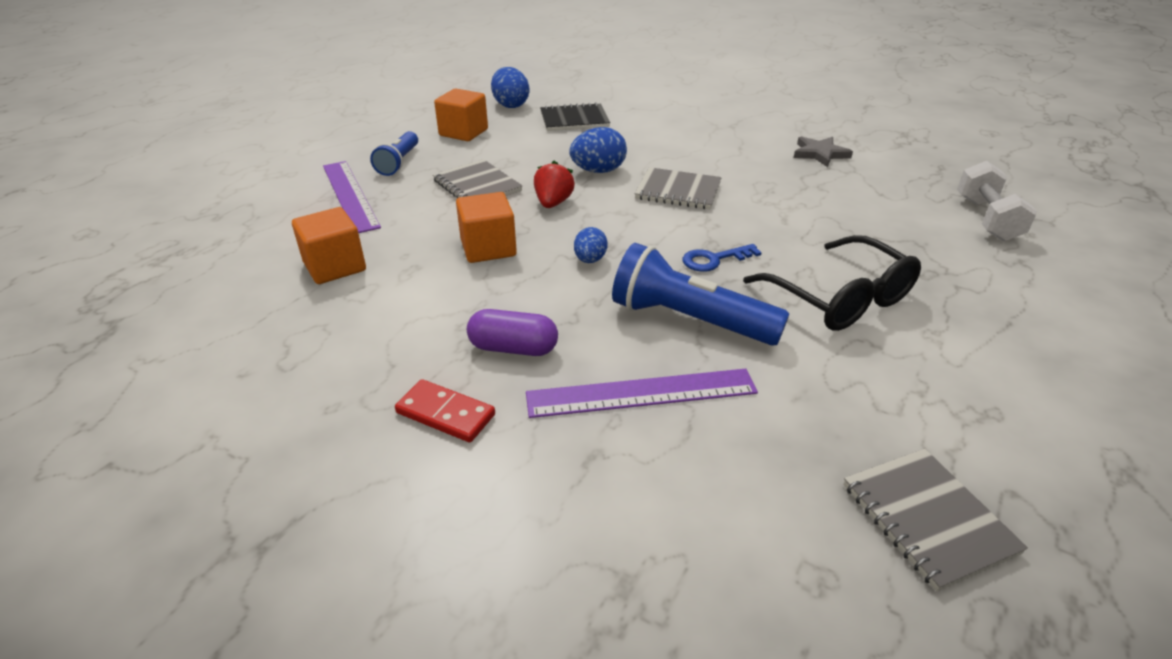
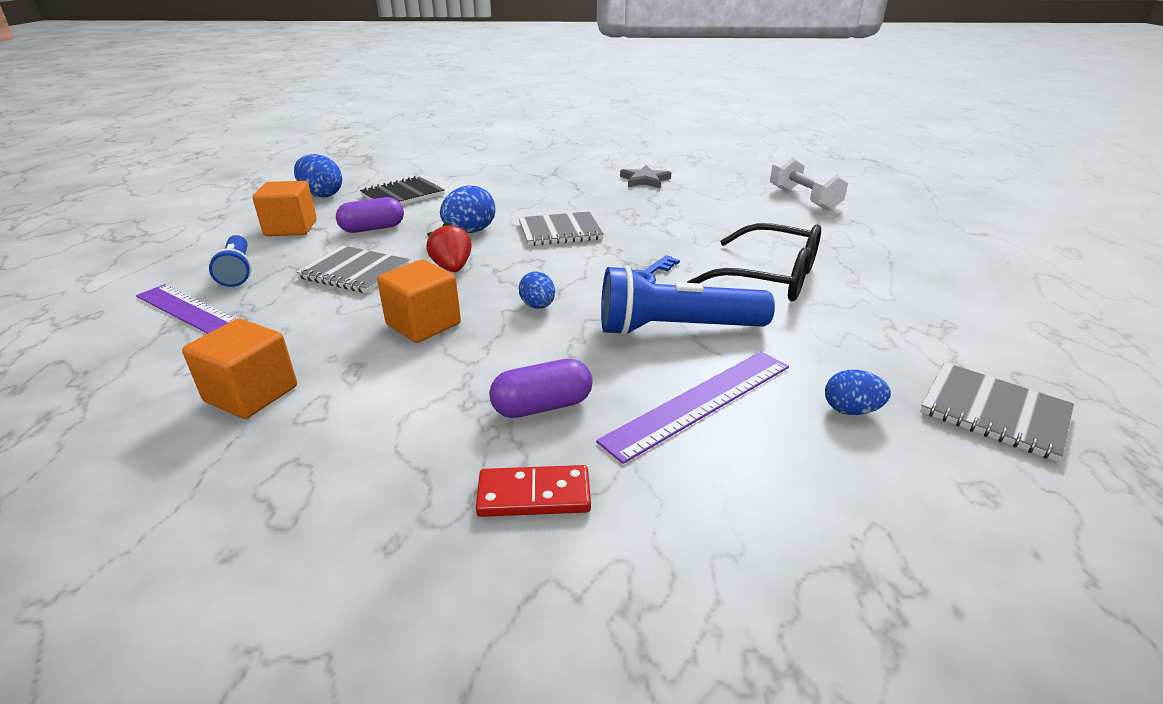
camera: 30 degrees left, 5 degrees down
(523, 148) = (372, 228): none -> purple capsule
(774, 455) = (851, 410): none -> blue egg

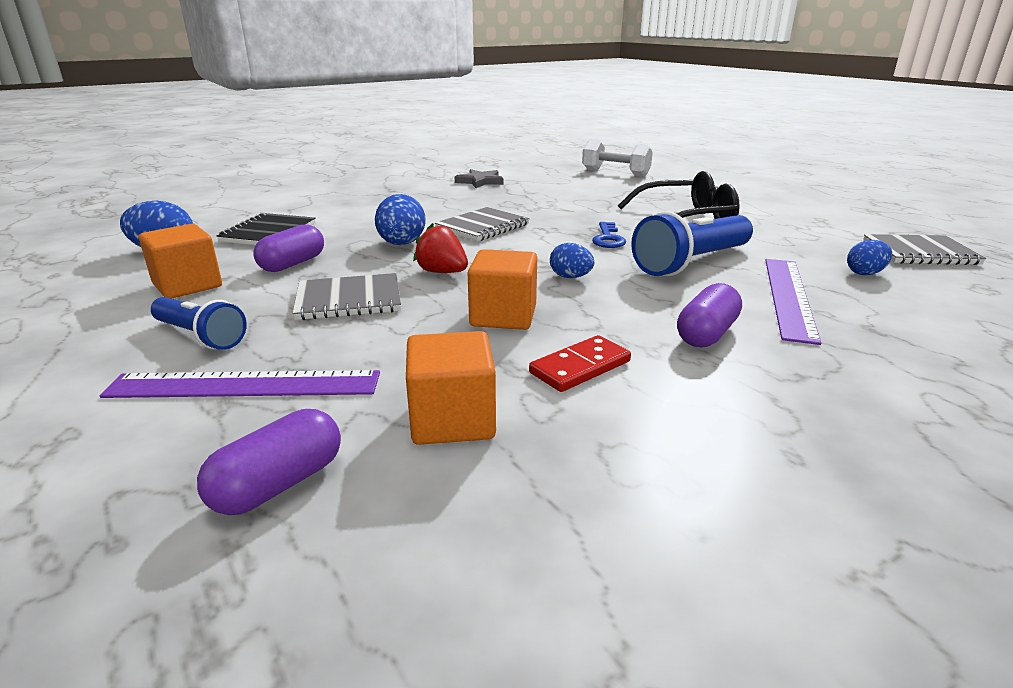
camera: 35 degrees left, 5 degrees down
(114, 392) = (279, 484): none -> purple capsule
(534, 495) = (812, 384): red domino -> red domino (580, 367)

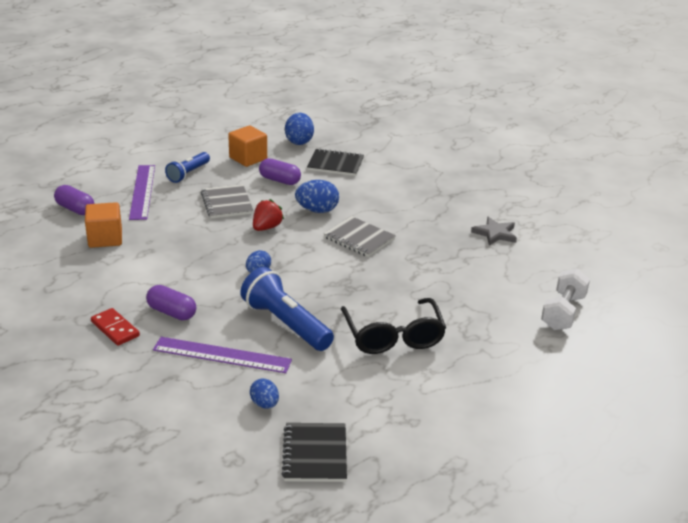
camera: 85 degrees right, 5 degrees up
(503, 316) = (202, 249): orange cube -> none
(580, 367) = (142, 270): red domino -> red domino (115, 329)
(608, 238) = (337, 291): blue key -> none
(919, 252) = (315, 454): grey notebook -> black notebook

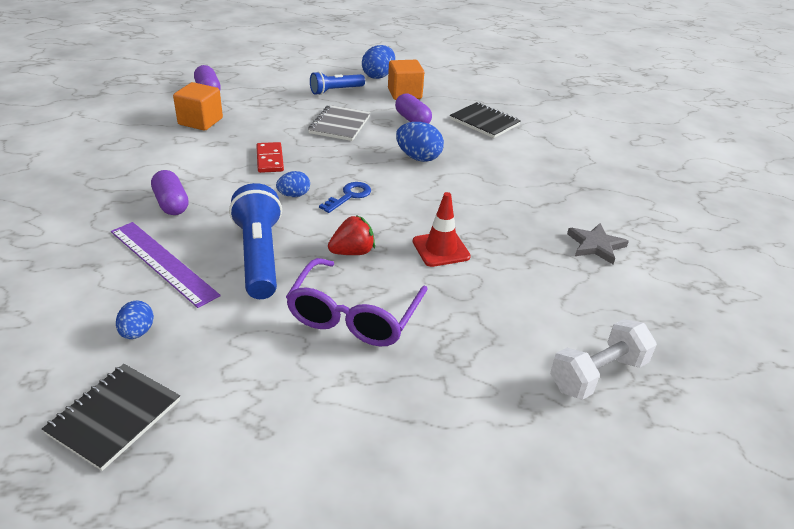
camera: 30 degrees right, 5 degrees up
(115, 329) = (107, 200): red domino -> red domino (269, 159)
(142, 191) = (279, 94): purple ruler -> none
(266, 227) = (350, 157): red strawberry -> red strawberry (352, 252)
(299, 141) = (470, 92): blue egg -> blue egg (378, 76)
(299, 258) = (349, 196): none -> blue key
(359, 238) = (431, 198): grey notebook -> none
(393, 336) = (354, 316): black glasses -> purple glasses
(402, 272) = (441, 249): none -> red traffic cone

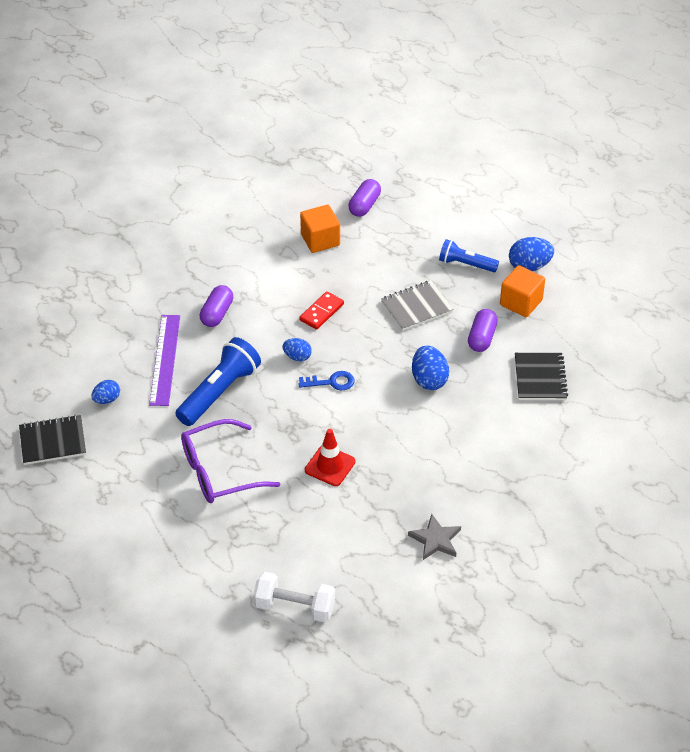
camera: 50 degrees right, 10 degrees up
(352, 252) = (274, 428): red strawberry -> none

